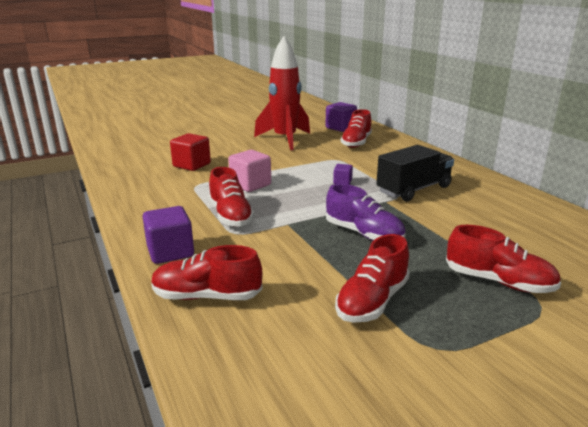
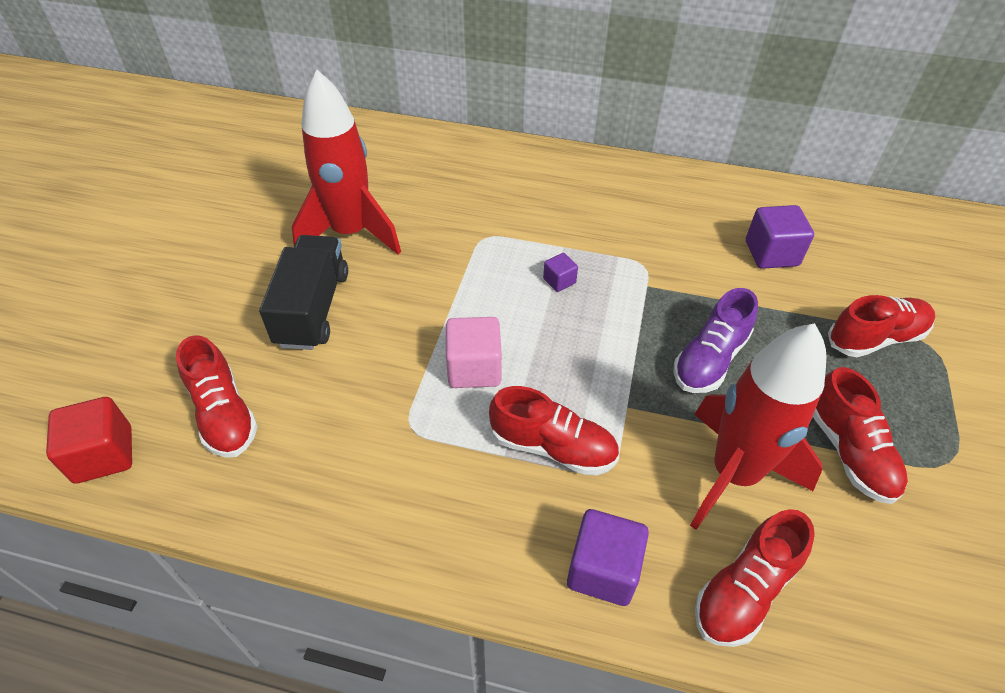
camera: 50 degrees left, 25 degrees up
(192, 165) = (324, 388): red cube -> red cube (103, 455)
(288, 267) = (733, 474): none -> red rocket
(340, 128) = (378, 157): purple cube -> purple cube (771, 253)
(356, 143) = (451, 183): red shoe -> red shoe (224, 414)
(363, 234) = (709, 359): purple shoe -> purple shoe turned 135 degrees clockwise
(413, 190) = (640, 243): black truck -> black truck (313, 308)

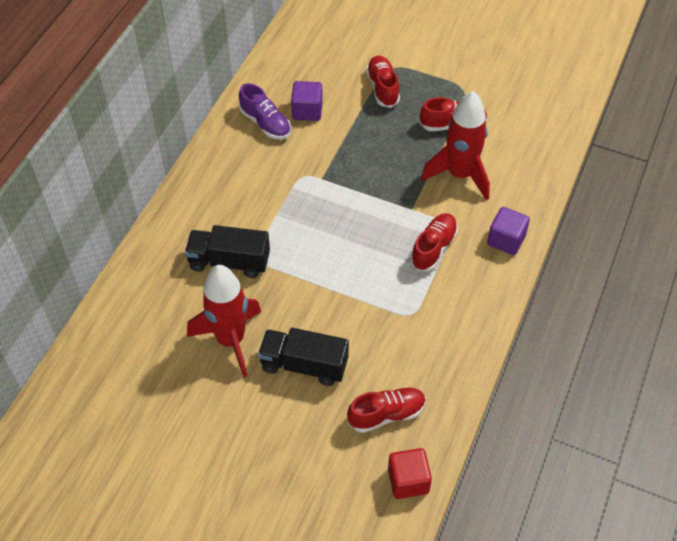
camera: 80 degrees left, 5 degrees up
(473, 214) = (229, 262): none -> black truck
(474, 368) = (372, 278): pink cube -> none
(559, 281) = (307, 223): purple cube -> none
(709, 359) = (385, 164): purple shoe -> purple shoe (265, 123)
(745, 590) = (520, 188): red shoe -> none

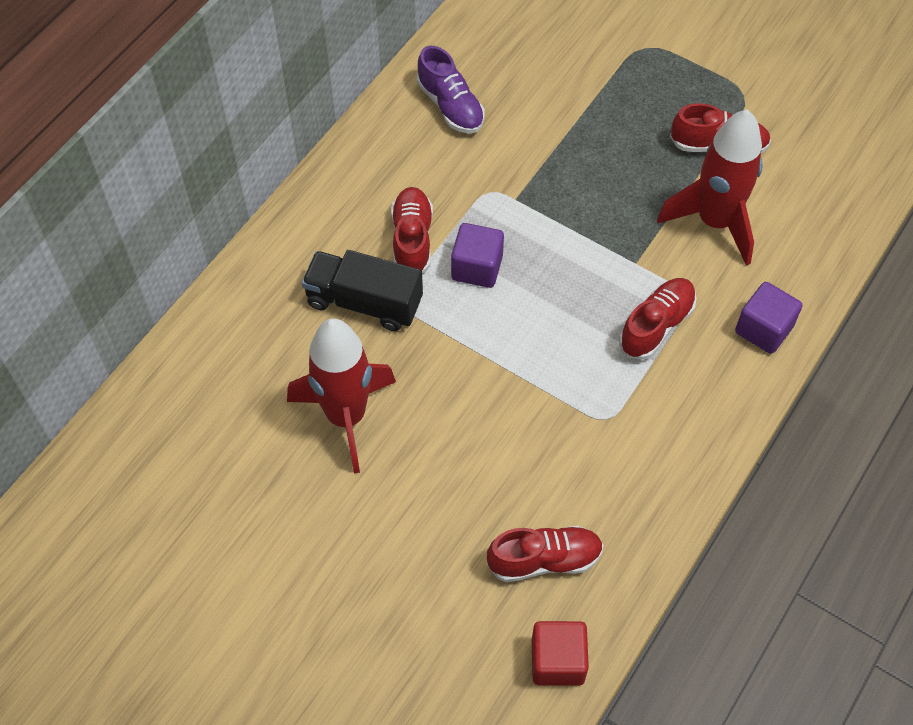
camera: 10 degrees right, 5 degrees up
(304, 365) = (441, 469): black truck -> none
(307, 111) = (513, 95): purple cube -> purple cube (477, 267)
(382, 88) = (627, 76): red shoe -> red shoe (412, 240)

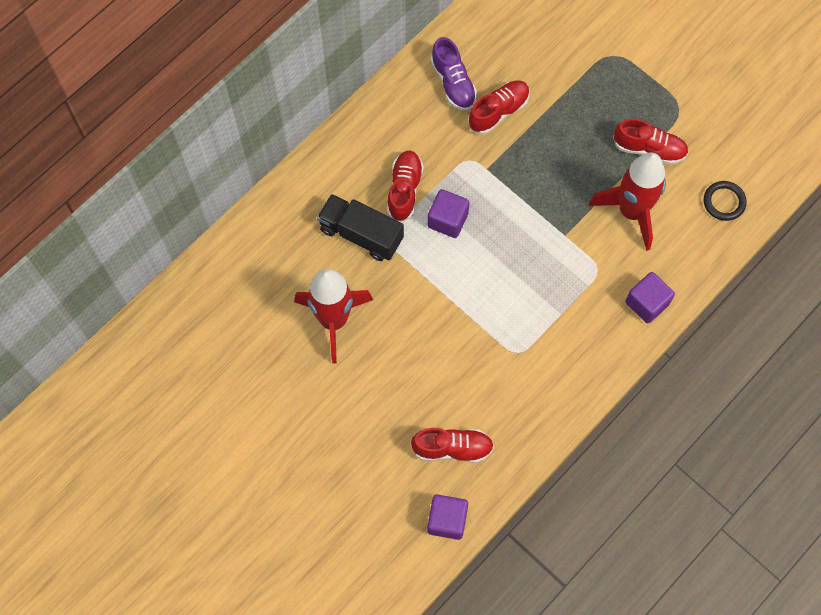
camera: 10 degrees right, 10 degrees up
(557, 661) = (447, 520): red cube -> purple cube
(656, 326) = (569, 287): red shoe -> red shoe (498, 111)
(830, 193) = (724, 202): none -> black ring

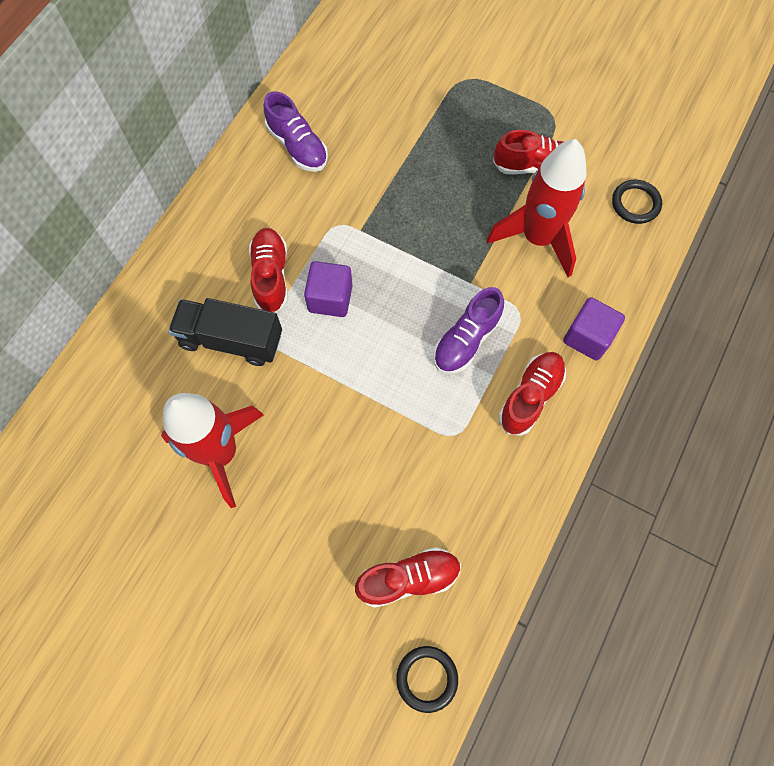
camera: 15 degrees left, 0 degrees up
(447, 520) = (427, 678): purple cube -> black ring
(498, 111) = (357, 165): red shoe -> red shoe (530, 397)
(548, 281) = (466, 340): none -> purple shoe

